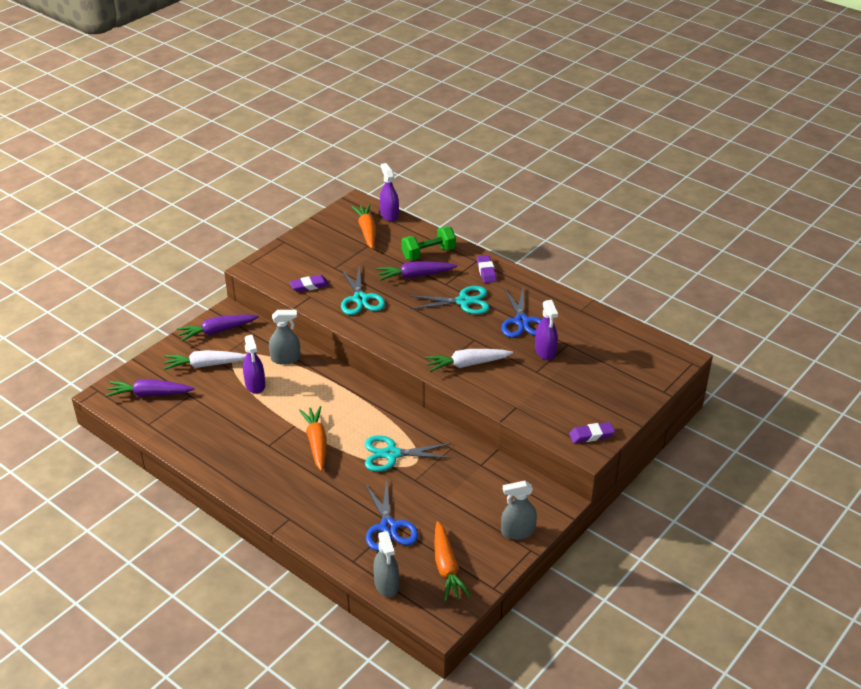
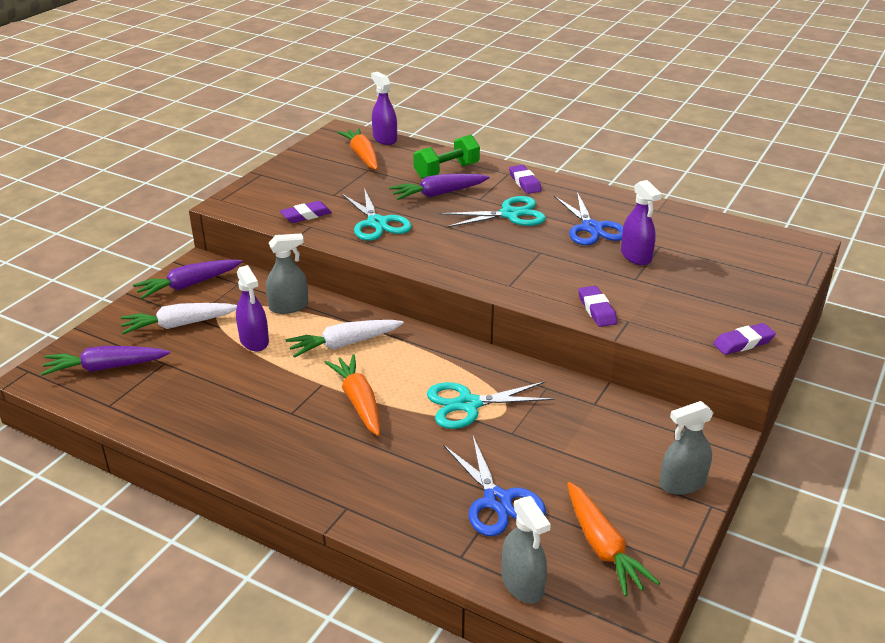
camera: 10 degrees left, 5 degrees down
(467, 364) = (543, 279): white carrot -> white carrot (344, 344)
(497, 395) = (597, 310): none -> purple eraser

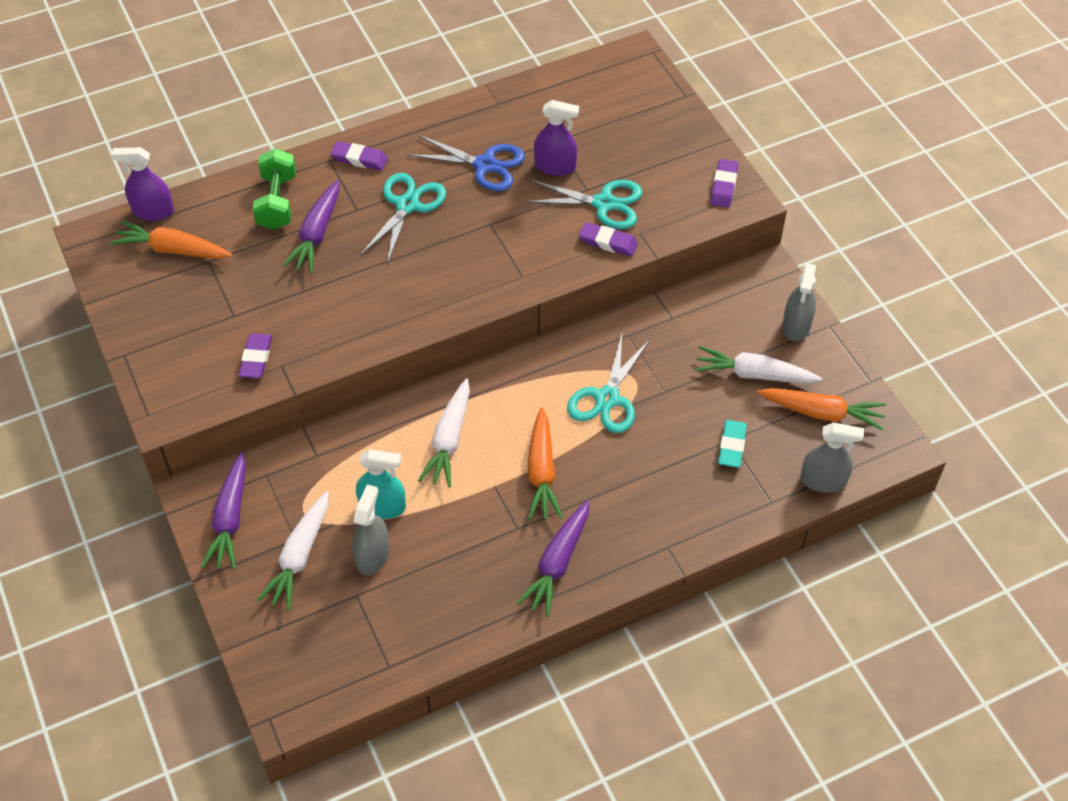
camera: 55 degrees left, 20 degrees up
(106, 367) = (322, 647): purple carrot -> purple carrot (557, 563)
(254, 341) = (382, 506): purple spray bottle -> turquoise spray bottle
(288, 307) = (348, 453): grey spray bottle -> grey spray bottle (372, 555)
(358, 402) = (542, 472): orange carrot -> orange carrot turned 105 degrees counterclockwise
(377, 223) = (327, 311): turquoise scissors -> turquoise scissors (603, 204)
(497, 501) = (732, 446): blue scissors -> turquoise eraser
(593, 480) = (754, 374): none -> white carrot

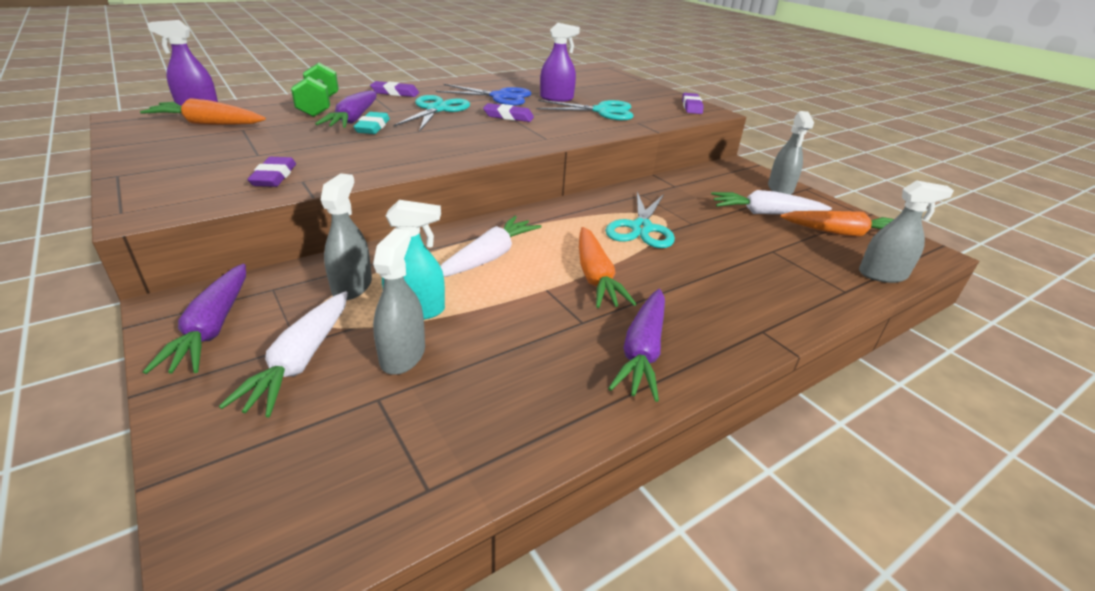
camera: 10 degrees left, 20 degrees down
(330, 475) = (352, 286): none -> grey spray bottle
(449, 440) = (489, 257): white carrot -> white carrot turned 150 degrees counterclockwise
(608, 242) = (614, 125): purple eraser -> purple eraser (508, 116)
(732, 446) = (777, 254): turquoise eraser -> turquoise eraser (372, 127)

